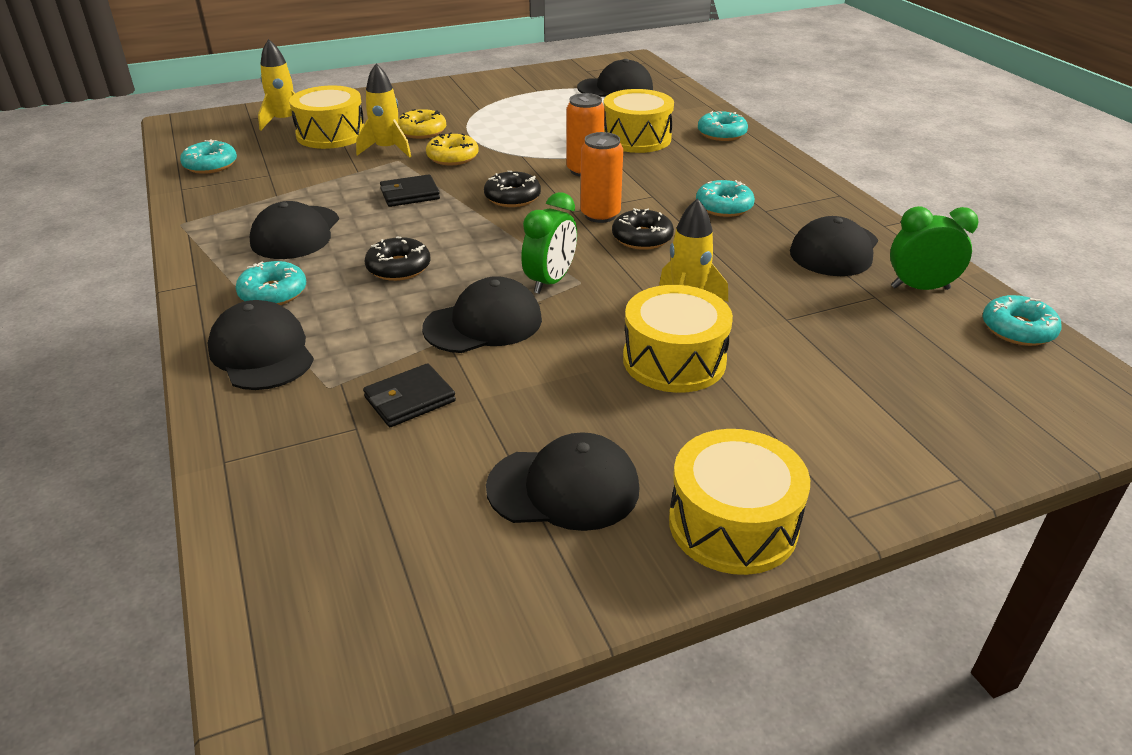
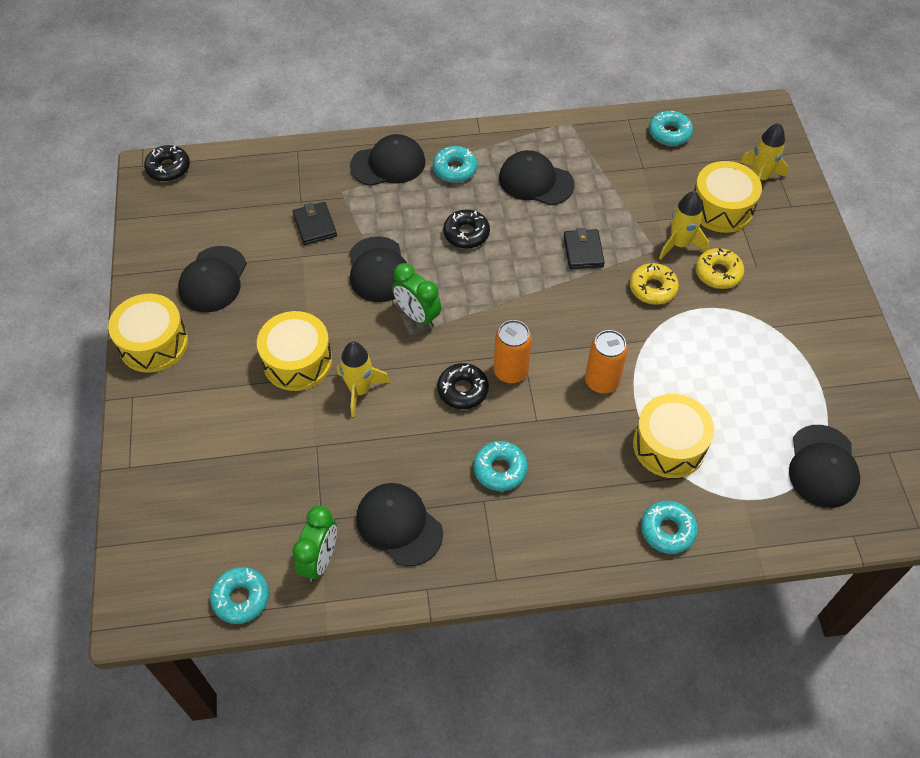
camera: 105 degrees right, 20 degrees up
(512, 197) = (560, 318): black donut -> black donut (168, 168)

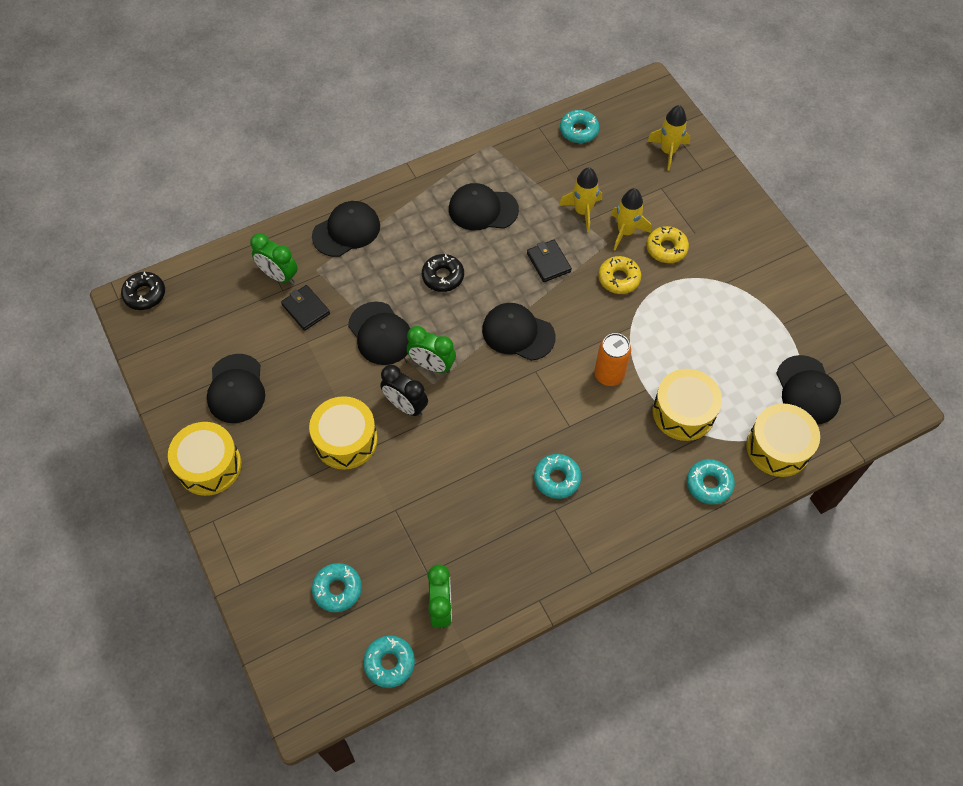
camera: 20 degrees left, 5 degrees up
(303, 187) = (279, 276): none -> green clock
(360, 390) = (411, 448): yellow rocket -> yellow rocket (583, 211)
(373, 347) = (405, 406): none -> black clock
(399, 525) = (494, 554): black cap -> black cap (518, 333)
(455, 169) = (408, 218): turquoise donut -> turquoise donut (337, 589)
(462, 390) = (498, 420): black donut -> none
(510, 371) = (531, 390): orange can -> none
(721, 208) = (647, 188): yellow drum -> yellow drum (778, 447)

